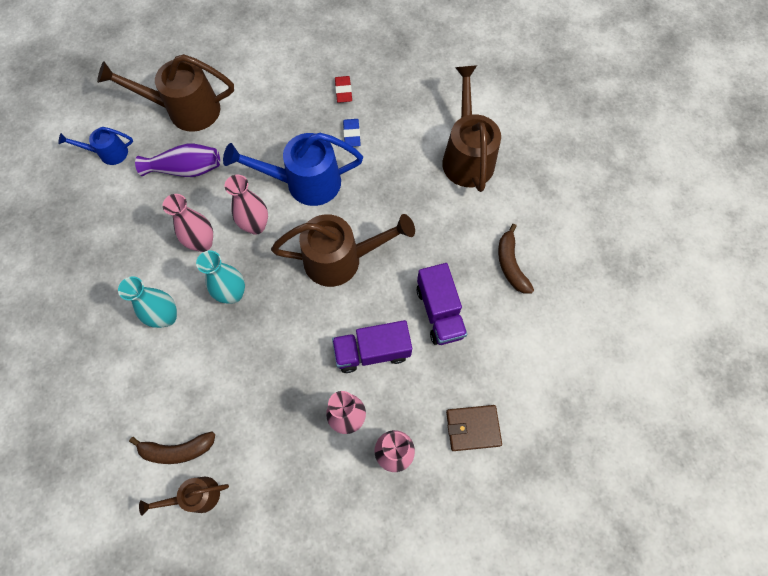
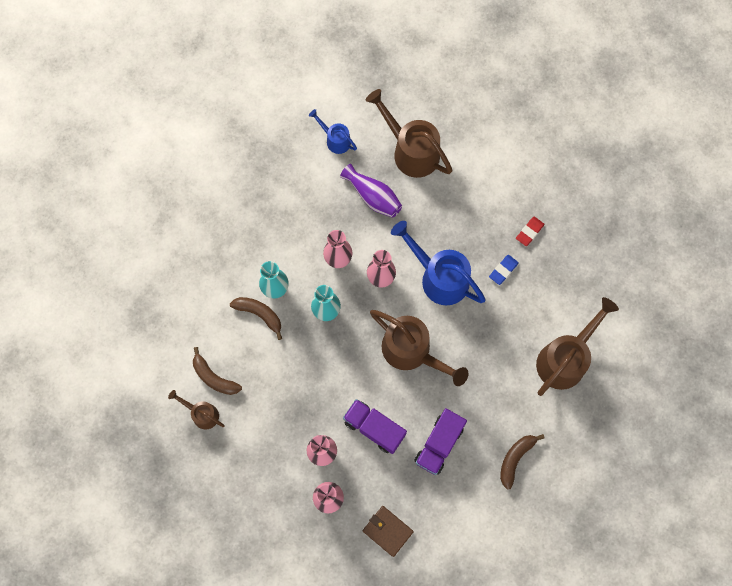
camera: 45 degrees right, 5 degrees up
(171, 352) = (259, 314): none -> brown banana

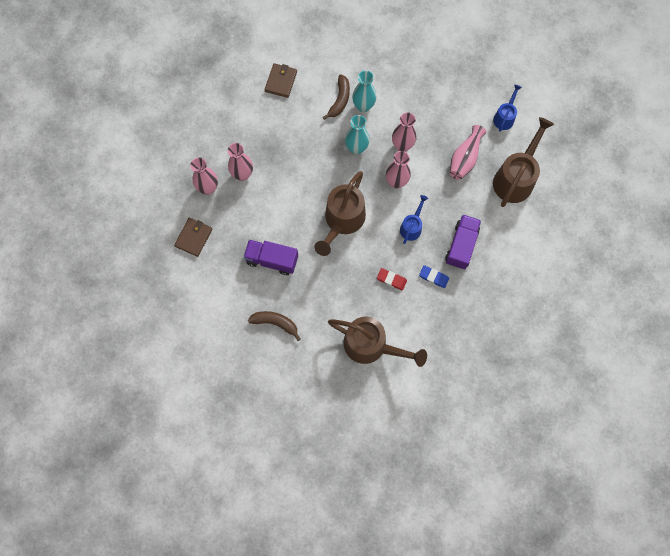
camera: 75 degrees right, 0 degrees up
(202, 413) = (250, 81): brown watering can -> none
(214, 377) = (281, 81): brown banana -> brown wallet
(373, 197) = (465, 158): purple vase -> pink vase
(374, 428) = (272, 207): purple truck -> purple truck (461, 245)
(438, 276) = (412, 226): blue watering can -> blue watering can, size x0.53
(529, 232) = (475, 291): red eraser -> red eraser (391, 279)

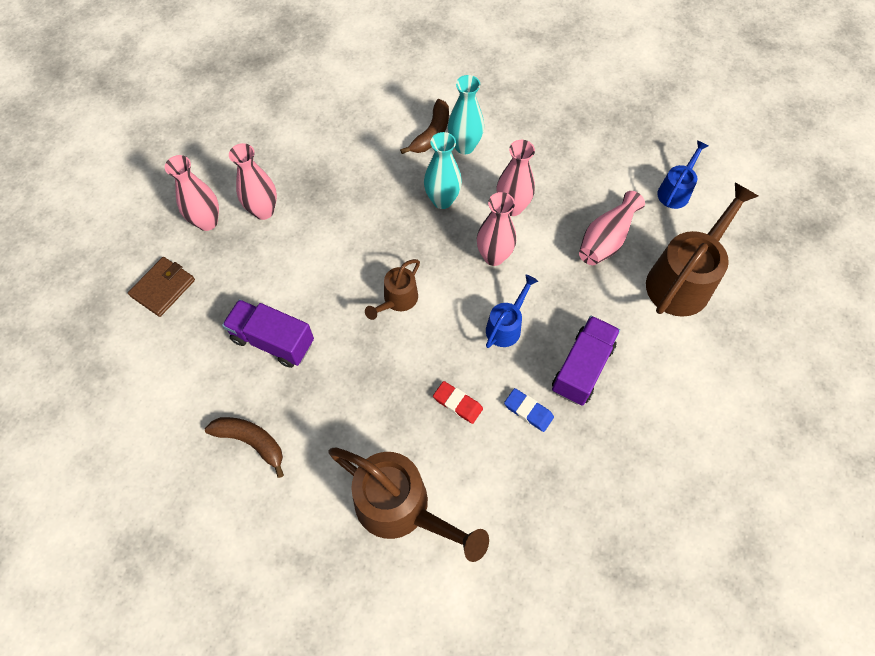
camera: 10 degrees right, 10 degrees down
(281, 81) = (352, 99): brown wallet -> none
(342, 221) = (397, 300): brown watering can -> brown watering can, size x0.53

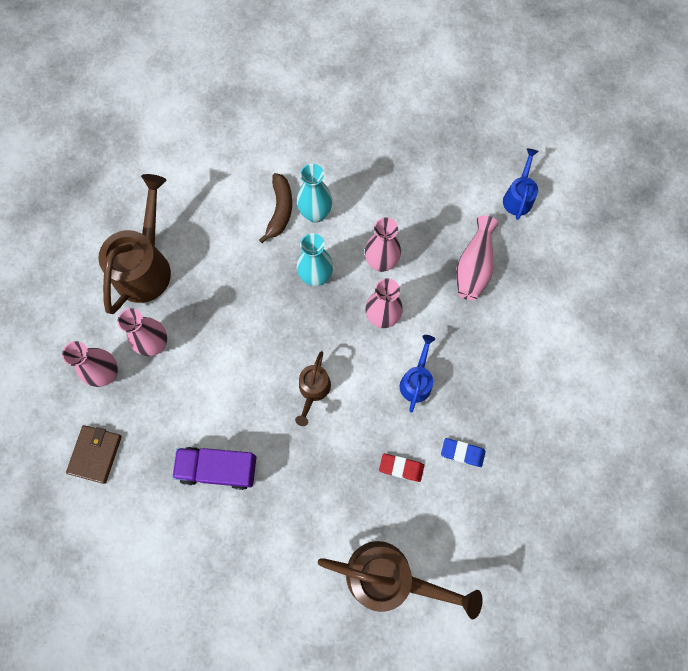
camera: 20 degrees left, 10 degrees up
(251, 441) = (239, 568): brown banana -> none
(582, 368) = (493, 397): purple truck -> none
(684, 279) = (552, 282): brown watering can -> brown watering can (146, 265)

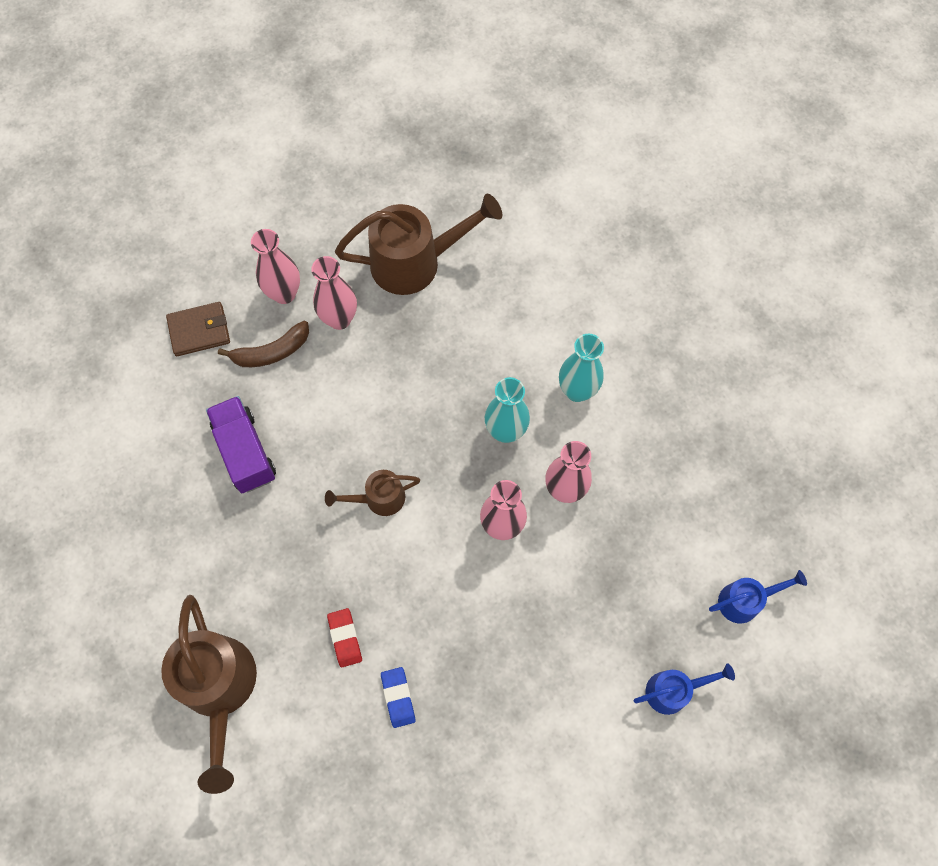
camera: 60 degrees right, 5 degrees down
(280, 210) = (557, 353): brown banana -> brown banana (271, 352)
(417, 381) = (452, 602): blue watering can -> blue watering can (674, 690)
(474, 266) = (625, 594): pink vase -> none

